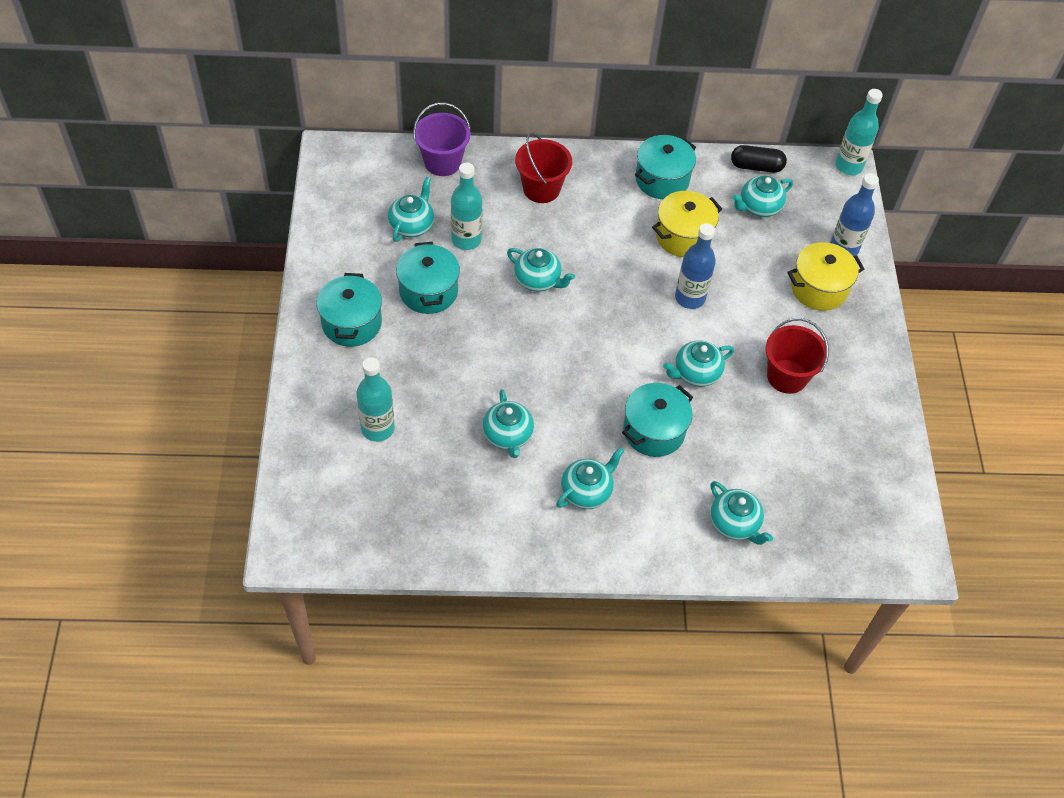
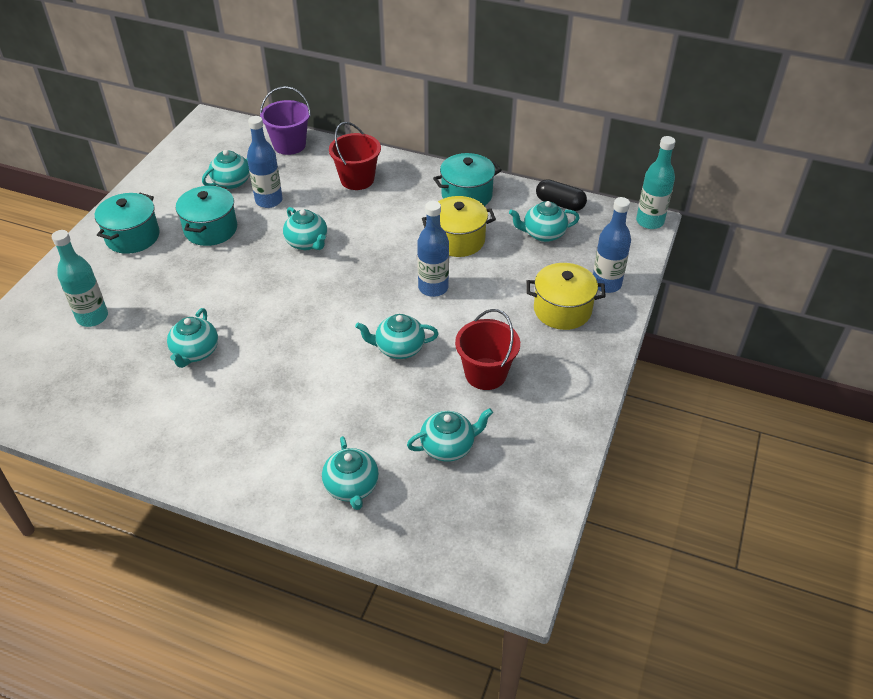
camera: 25 degrees right, 10 degrees down
(466, 239) = (269, 201): turquoise bottle -> blue bottle
(586, 491) = (231, 417): turquoise teapot -> turquoise teapot (448, 446)
(654, 431) = (328, 385): turquoise pot -> none

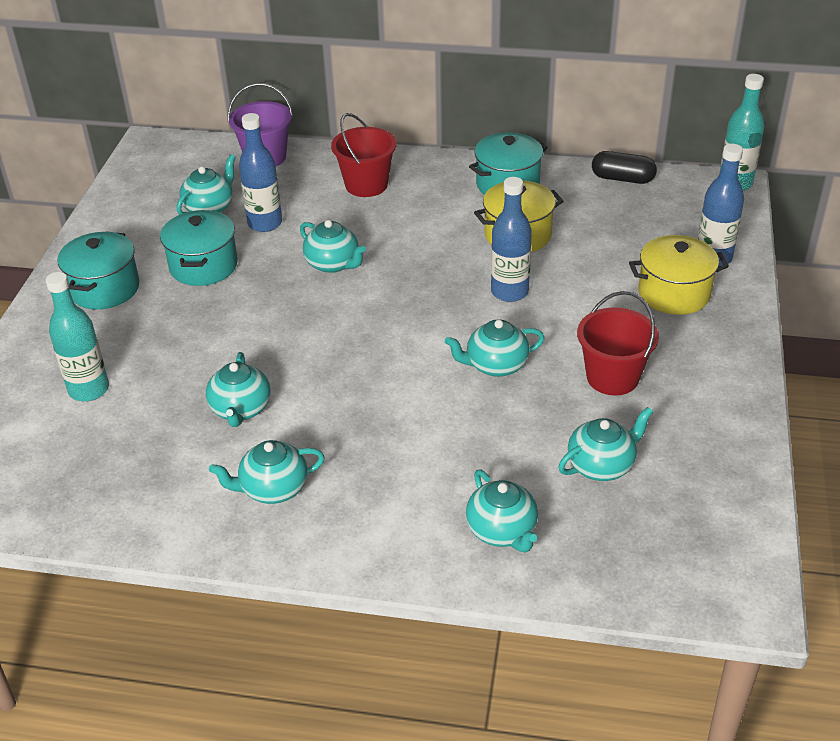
camera: 10 degrees left, 5 degrees down
(543, 234) = (616, 214): turquoise teapot -> turquoise teapot (273, 489)

